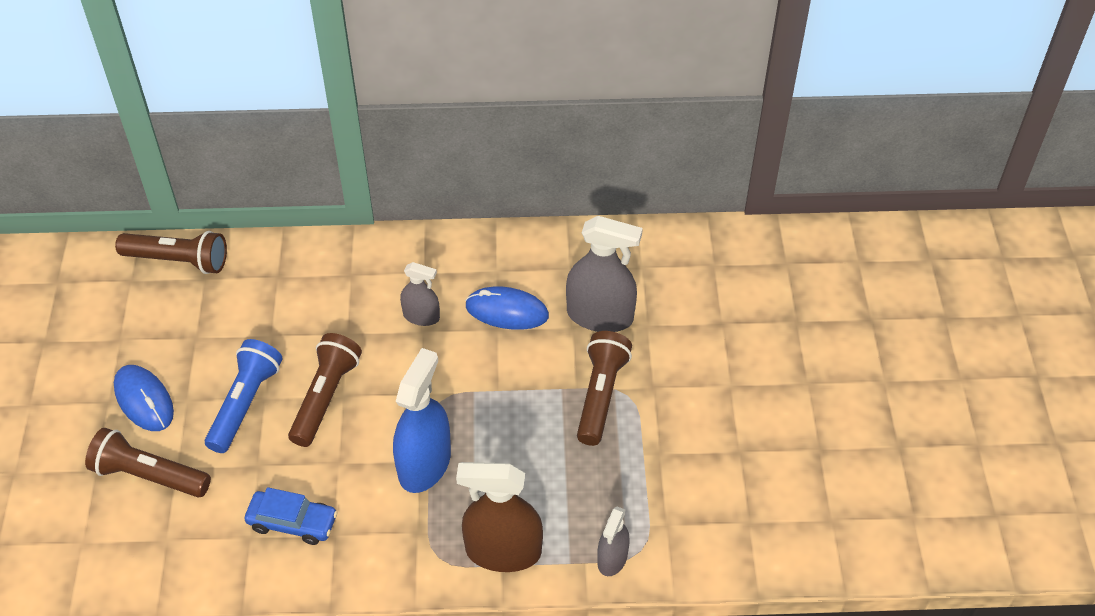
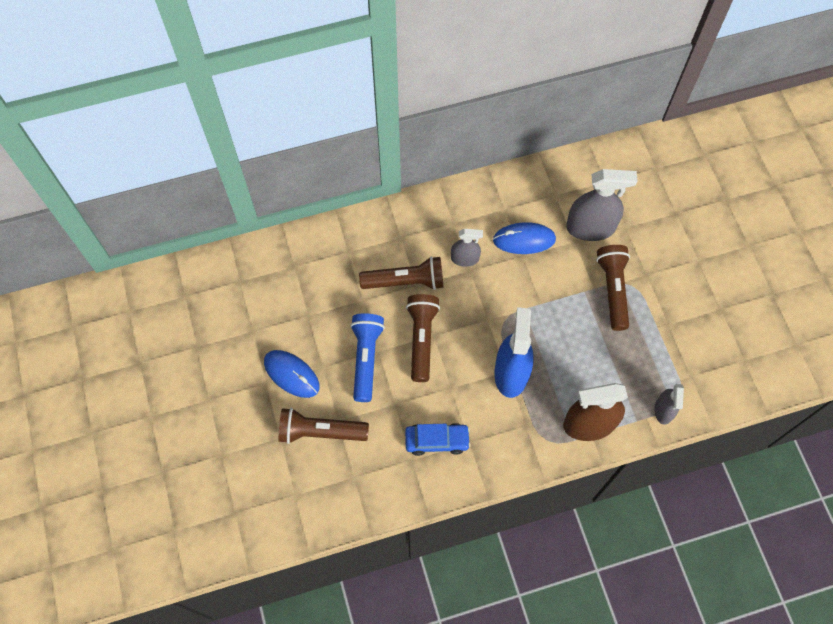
camera: 15 degrees left, 15 degrees up
(178, 260) = (268, 256): brown flashlight -> brown flashlight (405, 281)

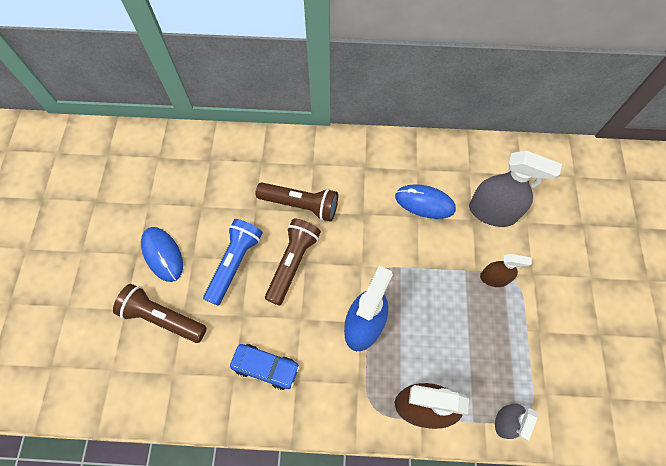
camera: 20 degrees right, 0 degrees up
(465, 258) = (363, 202): grey spray bottle -> none
(613, 289) = (494, 278): brown flashlight -> brown spray bottle

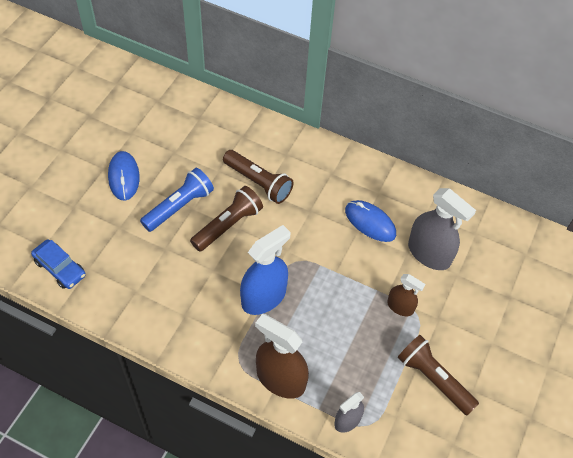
camera: 20 degrees right, 10 degrees down
(163, 318) = (101, 224): brown flashlight -> brown flashlight (433, 379)
(265, 367) = (165, 295): blue car -> blue car (60, 268)

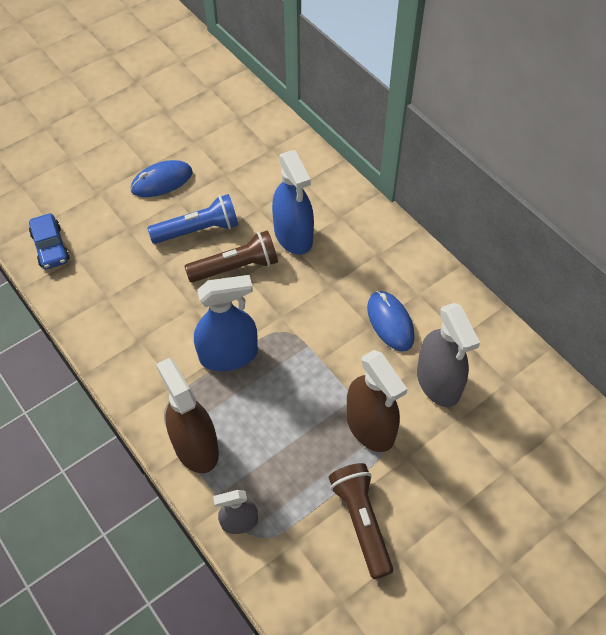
camera: 30 degrees right, 0 degrees up
(124, 177) = (162, 181): blue mouse -> blue mouse turned 45 degrees clockwise
(258, 183) = (293, 235): brown flashlight -> blue spray bottle
(400, 307) = (370, 426): brown spray bottle -> brown spray bottle, size x1.78

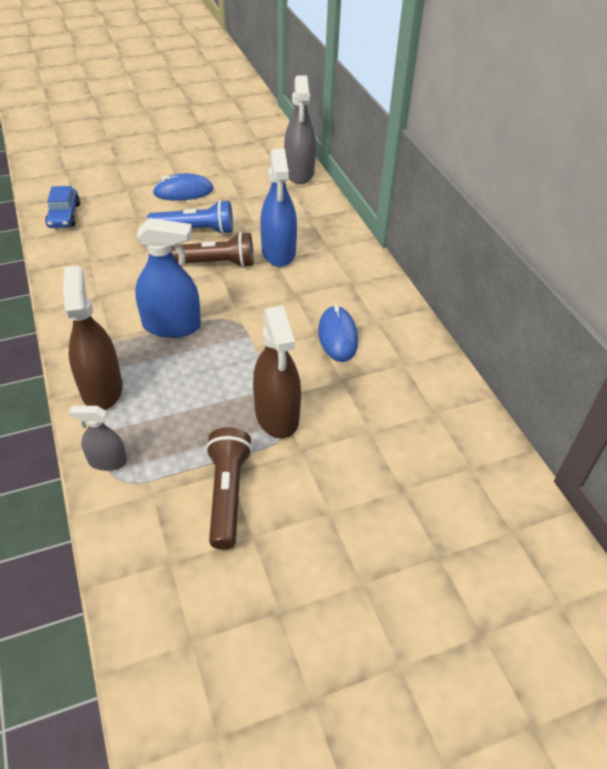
camera: 15 degrees right, 10 degrees down
(438, 382) = (363, 395): grey spray bottle -> grey spray bottle (299, 172)

